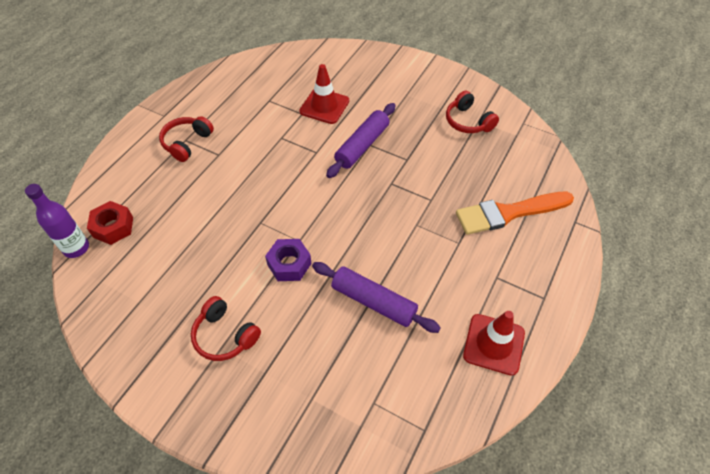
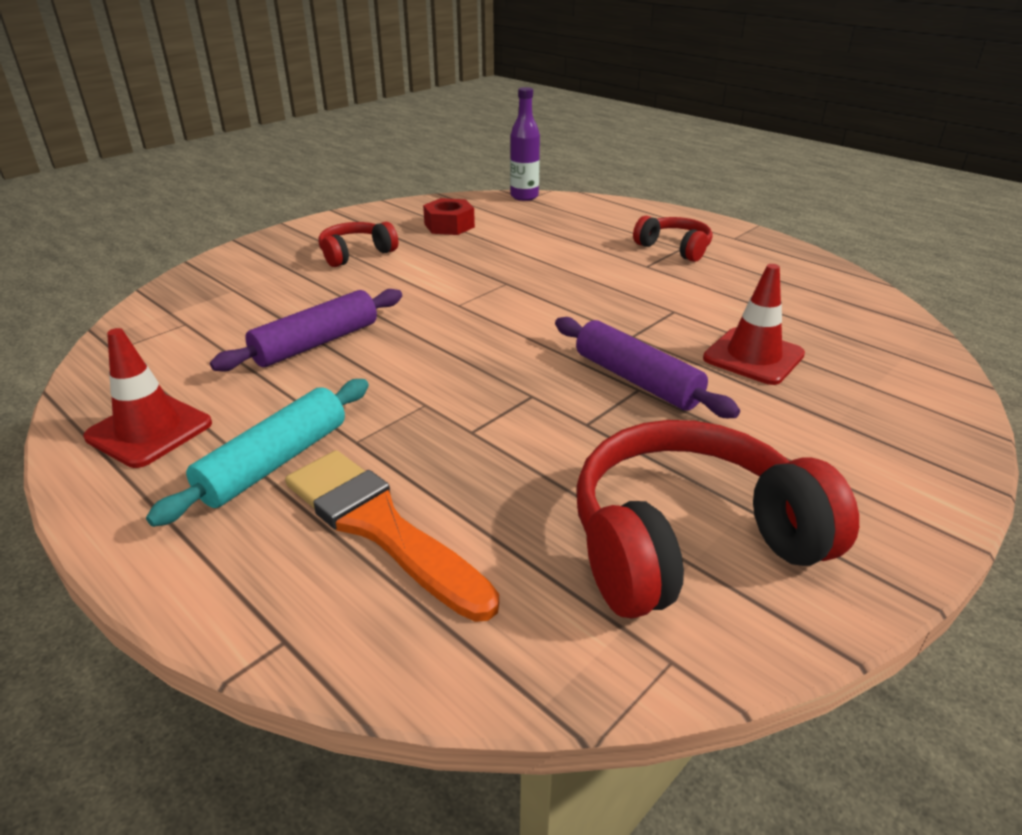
camera: 105 degrees right, 20 degrees down
(113, 227) = (544, 210): red nut -> red nut (449, 226)
(289, 264) = (424, 294): purple nut -> none
(468, 121) = (689, 541): red headphones -> red headphones, size x1.88
(489, 270) = (274, 462): none -> turquoise rolling pin
(508, 213) = (380, 527): orange brush -> orange brush turned 45 degrees counterclockwise

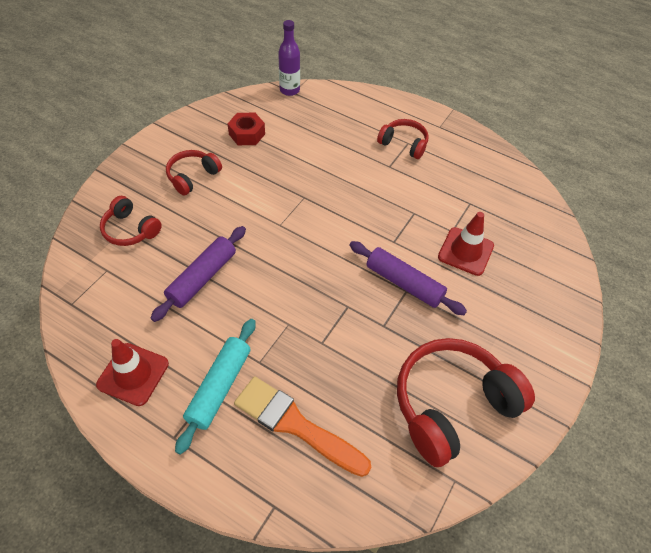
camera: 15 degrees left, 20 degrees up
(243, 291) = (130, 230): none -> red headphones

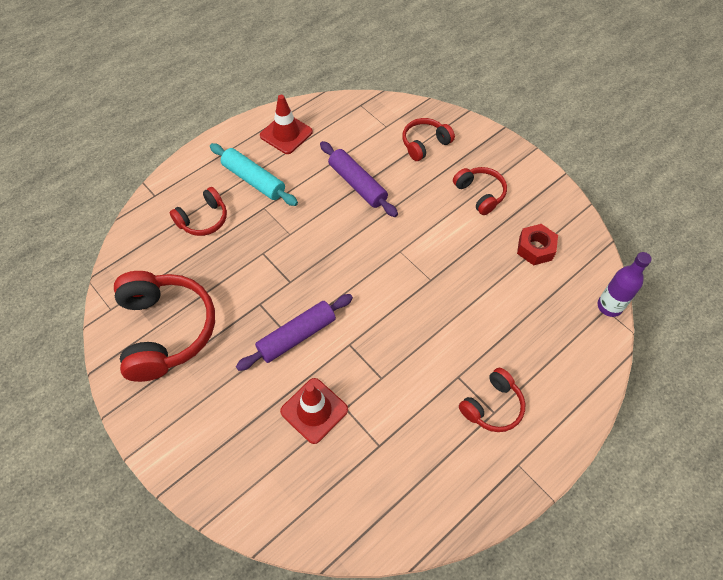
camera: 110 degrees right, 5 degrees up
(295, 424) = (203, 219): orange brush -> red headphones

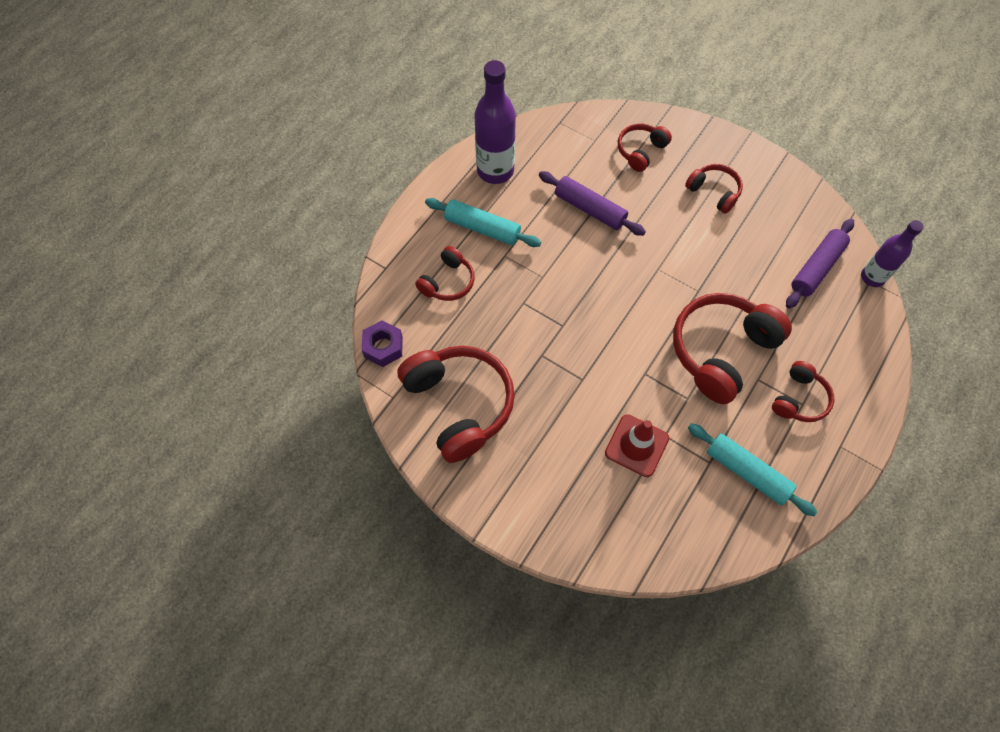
camera: 15 degrees left, 5 degrees up
(122, 263) = (383, 347): none -> purple nut
(286, 134) = (495, 171): red traffic cone -> purple bottle
(297, 336) = (591, 378): purple rolling pin -> purple rolling pin (816, 268)
(412, 465) = (747, 472): none -> turquoise rolling pin
(431, 341) = (721, 351): none -> red headphones
(535, 248) = (786, 236): red nut -> none

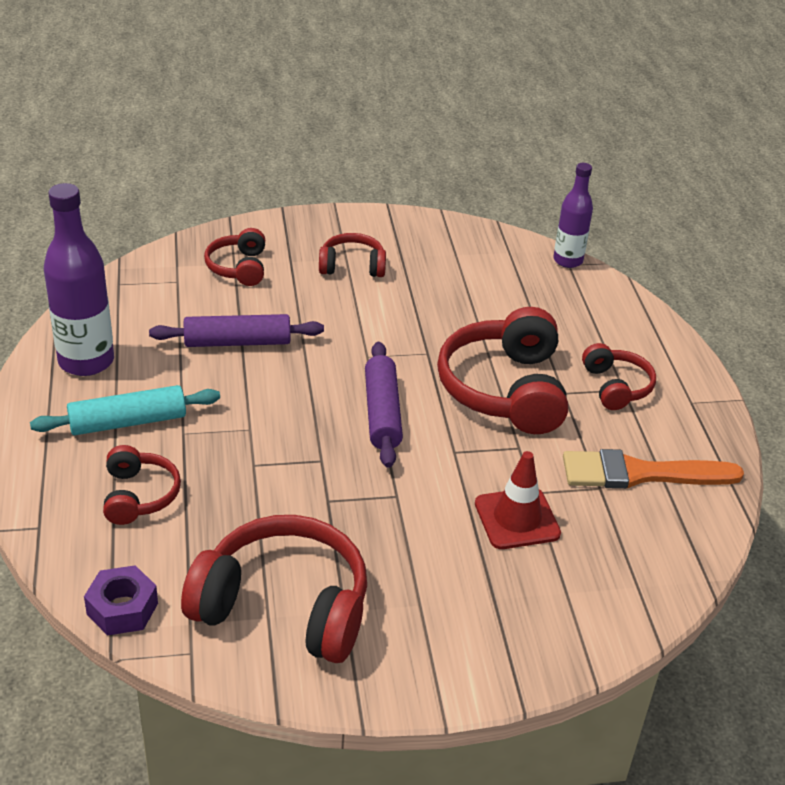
camera: 45 degrees left, 25 degrees down
(747, 472) = (640, 473): turquoise rolling pin -> orange brush
(816, 268) = (514, 278): purple rolling pin -> purple rolling pin (382, 413)

